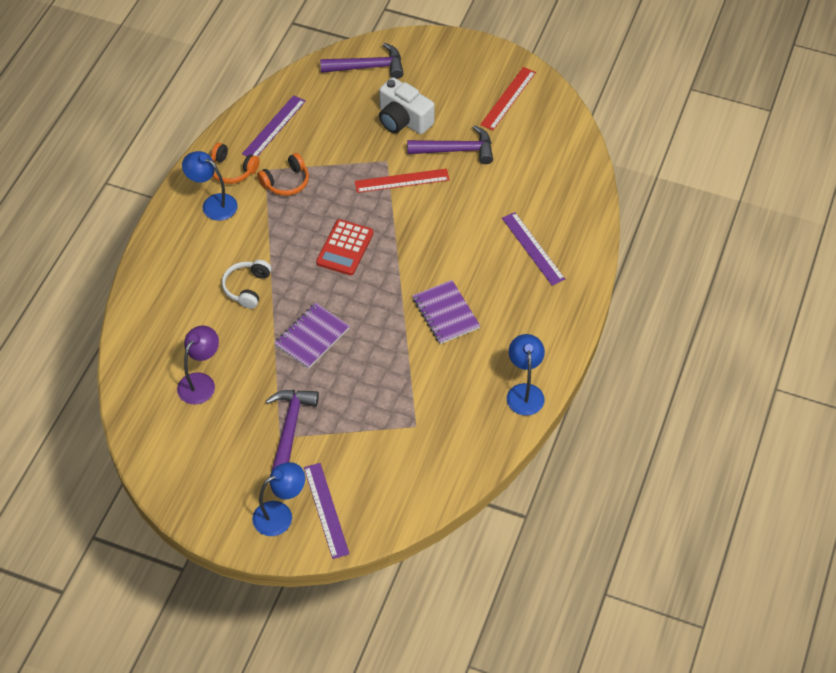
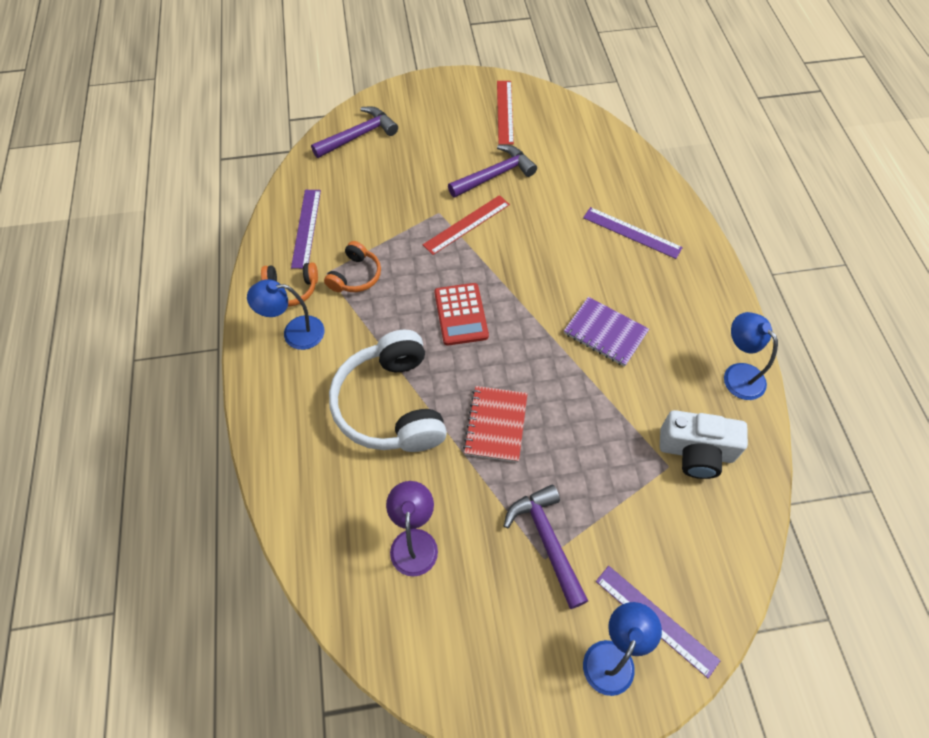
camera: 30 degrees left, 5 degrees up
(247, 287) = (391, 405): white headphones -> white headphones, size x1.99
(312, 337) = (496, 425): purple notebook -> red notebook
(403, 120) = (426, 169): white camera -> white camera (696, 452)

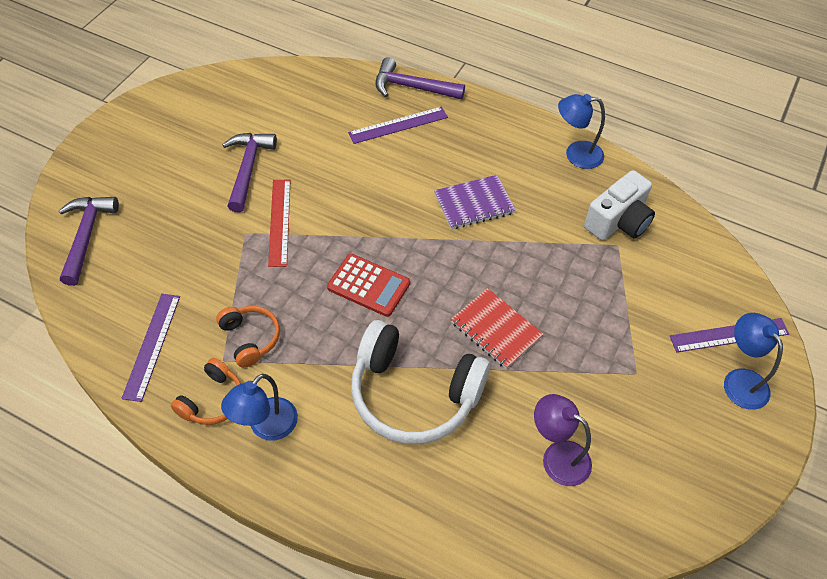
camera: 55 degrees left, 5 degrees down
(306, 228) = (151, 345): purple ruler -> purple ruler turned 60 degrees clockwise
(504, 112) = (186, 117): red ruler -> none
(547, 540) = (622, 361): purple hammer -> purple hammer (412, 87)

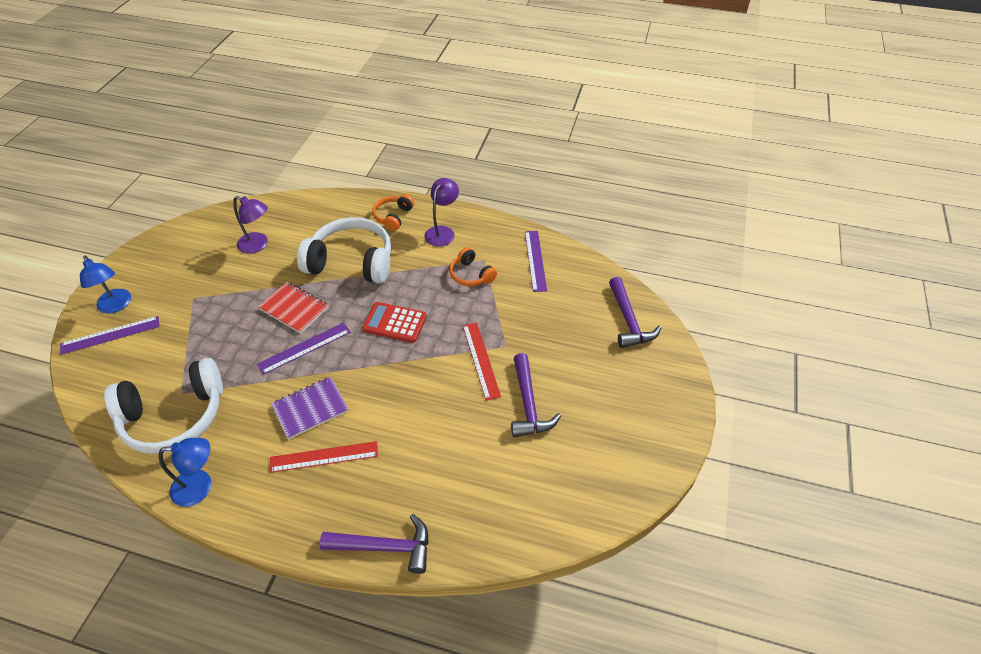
camera: 170 degrees right, 5 degrees down
(212, 400) = (481, 239): orange headphones -> orange headphones (393, 216)
(266, 427) = (442, 232): blue lamp -> purple lamp
(398, 125) = (393, 486): purple ruler -> purple ruler (304, 348)
(461, 159) = (324, 456): none -> red ruler
(618, 221) = (174, 416): white camera -> white headphones

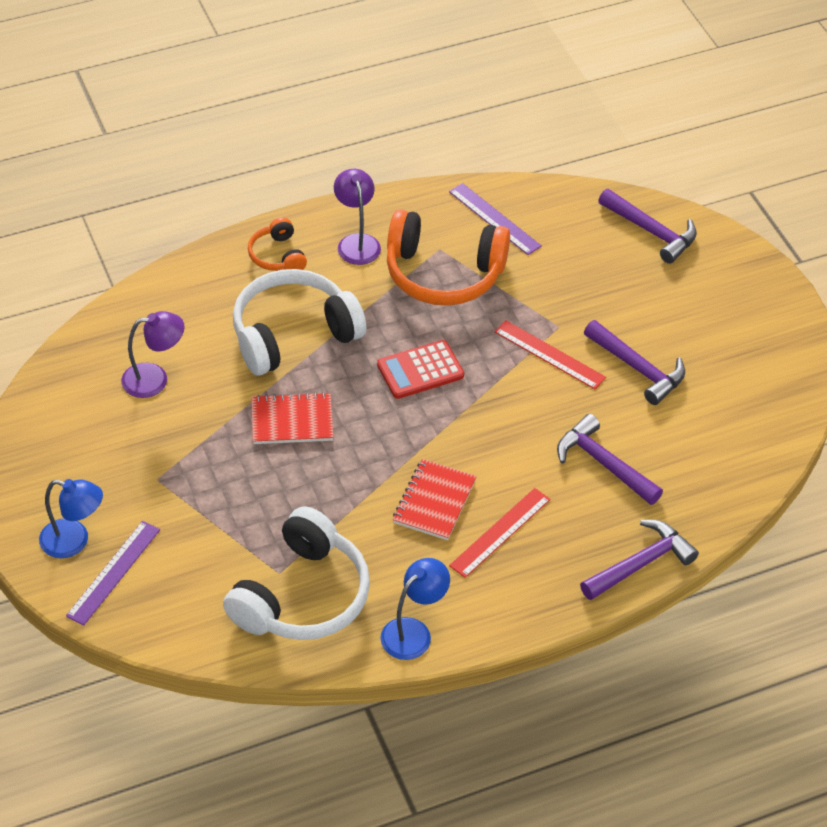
camera: 40 degrees left, 0 degrees up
(304, 348) = (354, 451): purple ruler -> none
(310, 409) = (434, 501): purple notebook -> red notebook
(438, 454) = (603, 463): none -> purple hammer
(471, 275) = (443, 273): orange headphones -> orange headphones, size x1.99

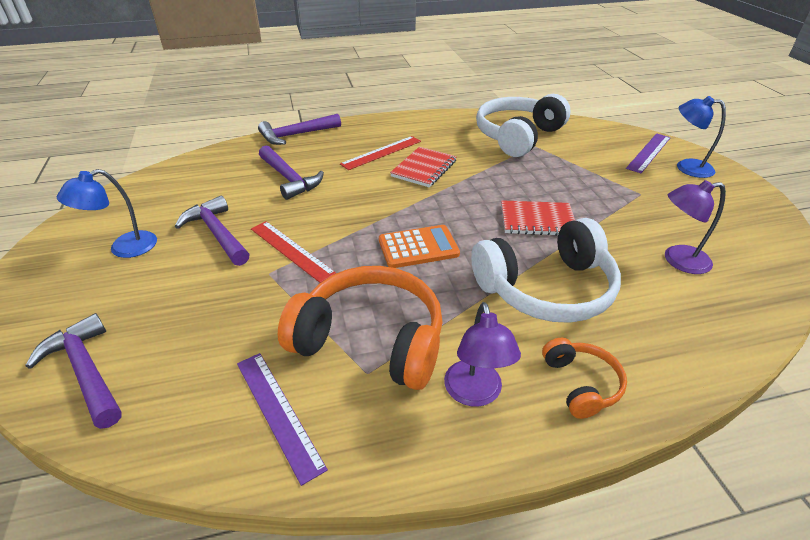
camera: 170 degrees left, 10 degrees down
(413, 632) = (448, 120): blue lamp -> blue lamp (124, 248)
(420, 370) = (418, 247): red calculator -> orange calculator

